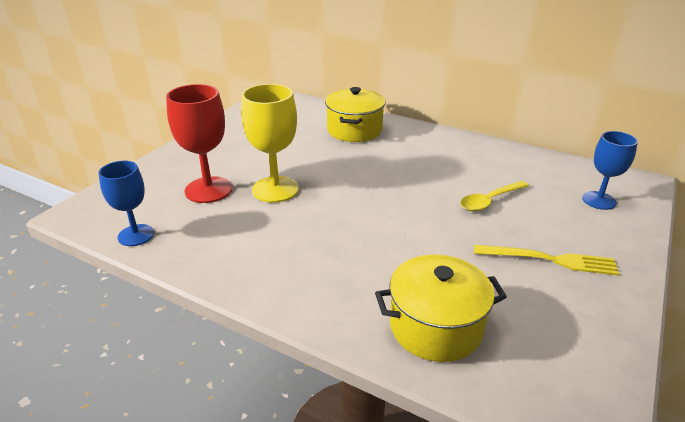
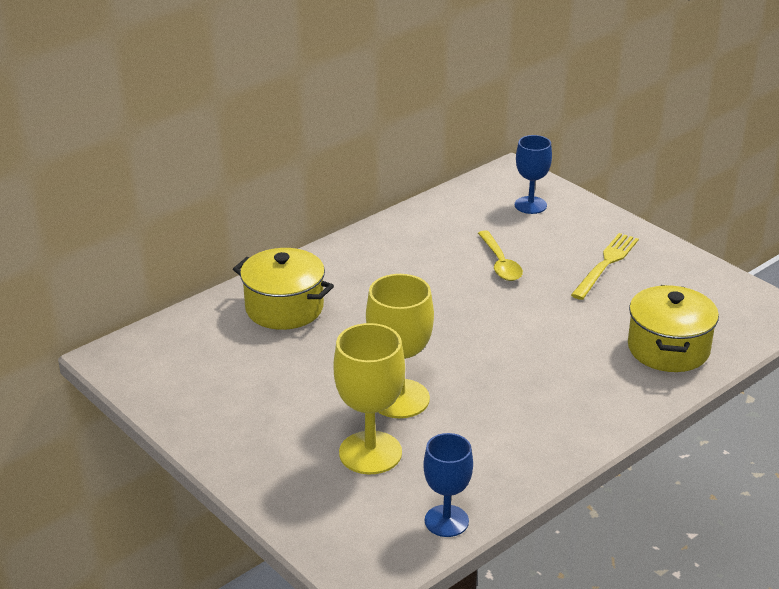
camera: 70 degrees left, 0 degrees up
(208, 190) = (370, 453): red goblet -> yellow goblet

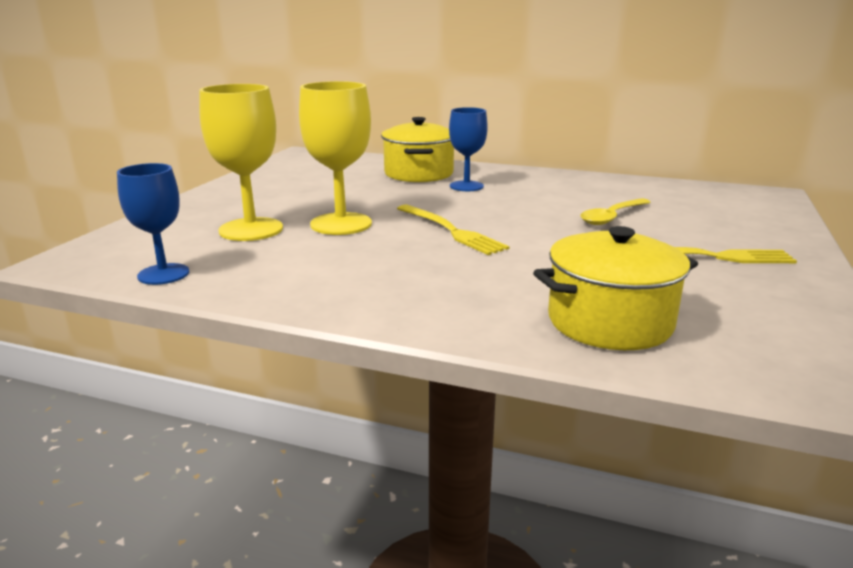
camera: 60 degrees right, 10 degrees down
(465, 348) = (450, 230): none -> yellow fork
(530, 205) = (735, 209): blue goblet -> blue goblet (466, 186)

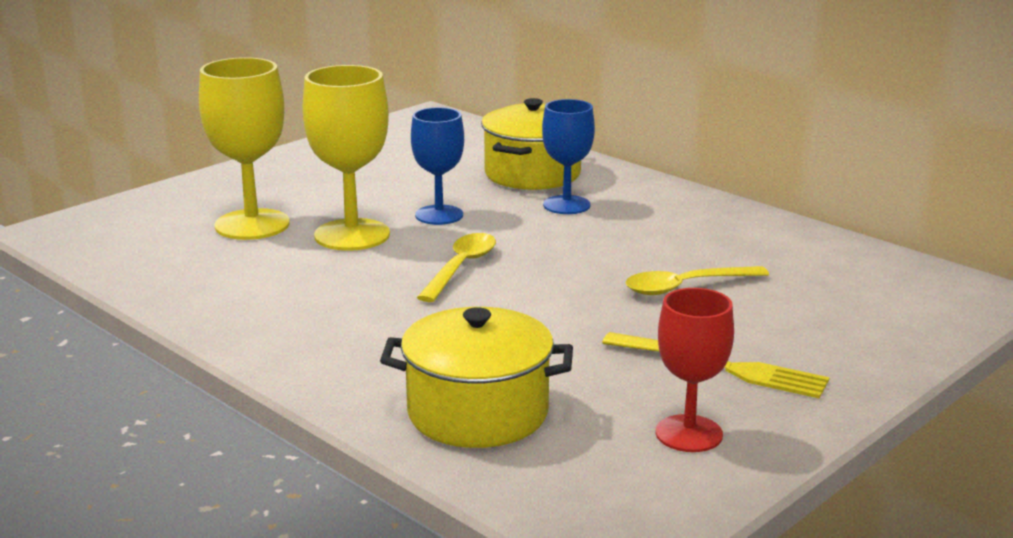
camera: 25 degrees right, 0 degrees up
(163, 274) = (121, 264): blue goblet -> blue goblet (439, 215)
(450, 230) = (461, 268): yellow fork -> yellow spoon
(765, 302) = (689, 434): none -> red goblet

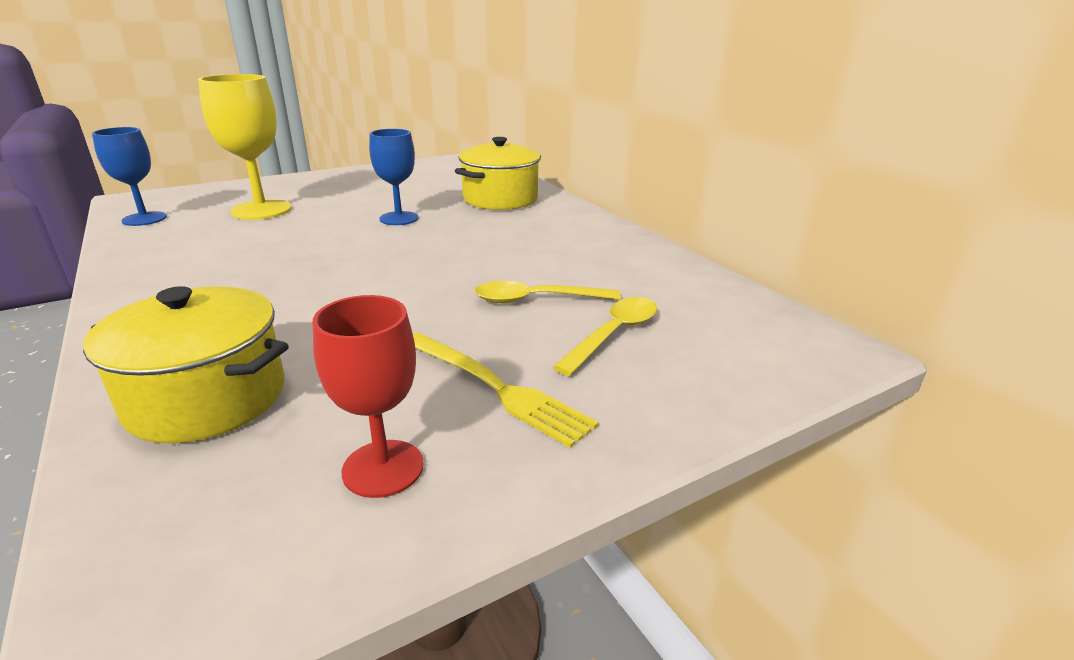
camera: 15 degrees right, 5 degrees up
(352, 235) = (318, 225): yellow goblet -> none
(461, 268) = (366, 258): yellow spoon -> yellow spoon (613, 334)
(566, 205) = (502, 222): blue goblet -> blue goblet (144, 219)

